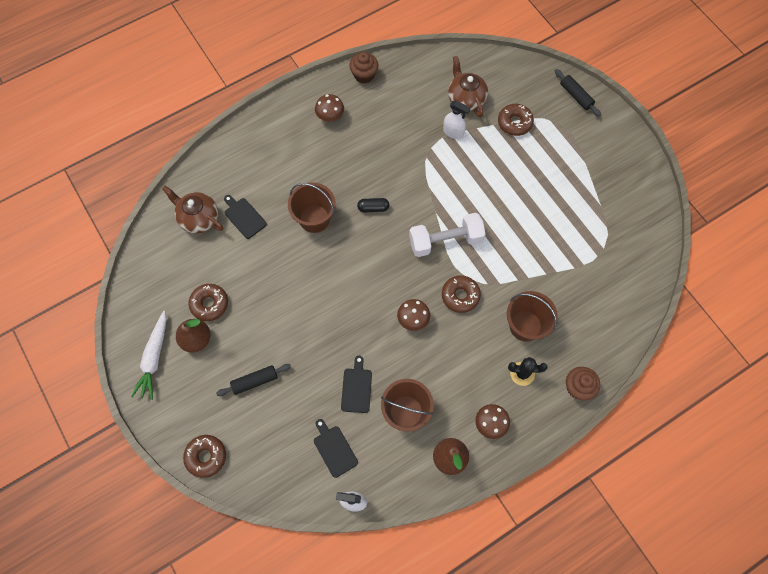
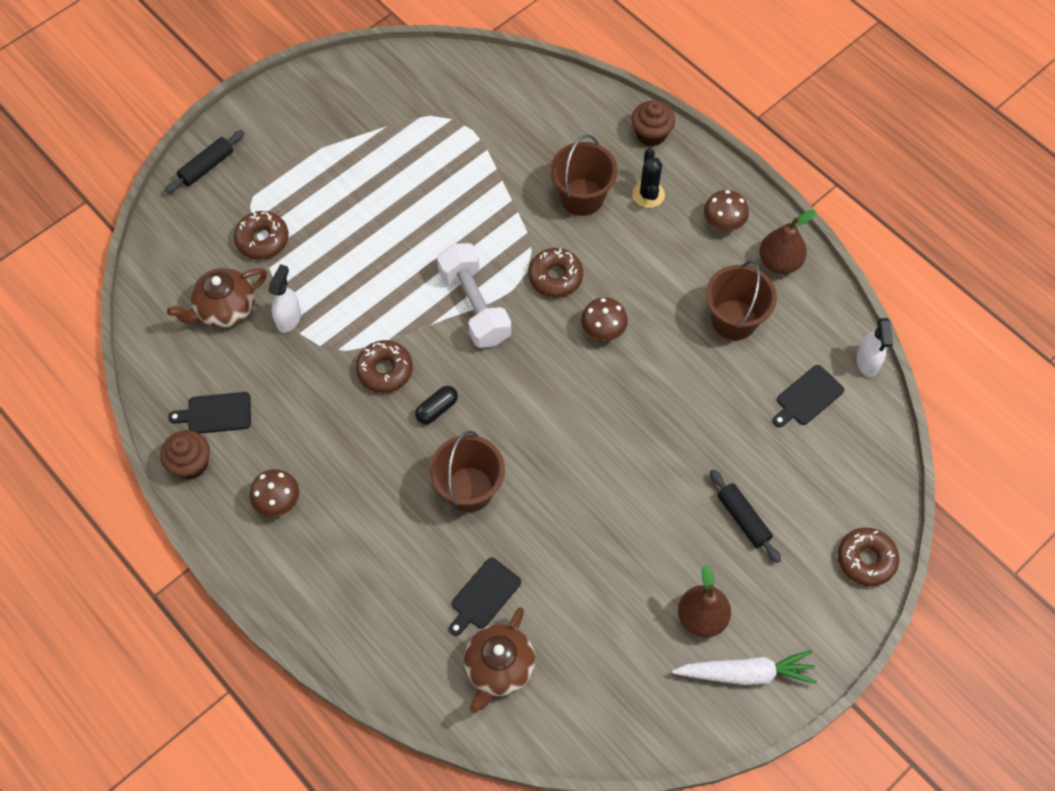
camera: 100 degrees left, 5 degrees down
(209, 304) = (641, 612): brown donut -> brown donut (385, 370)
(356, 388) = (717, 384): black cutting board -> black cutting board (216, 413)
(373, 208) = (437, 409): black capsule -> black capsule turned 60 degrees clockwise

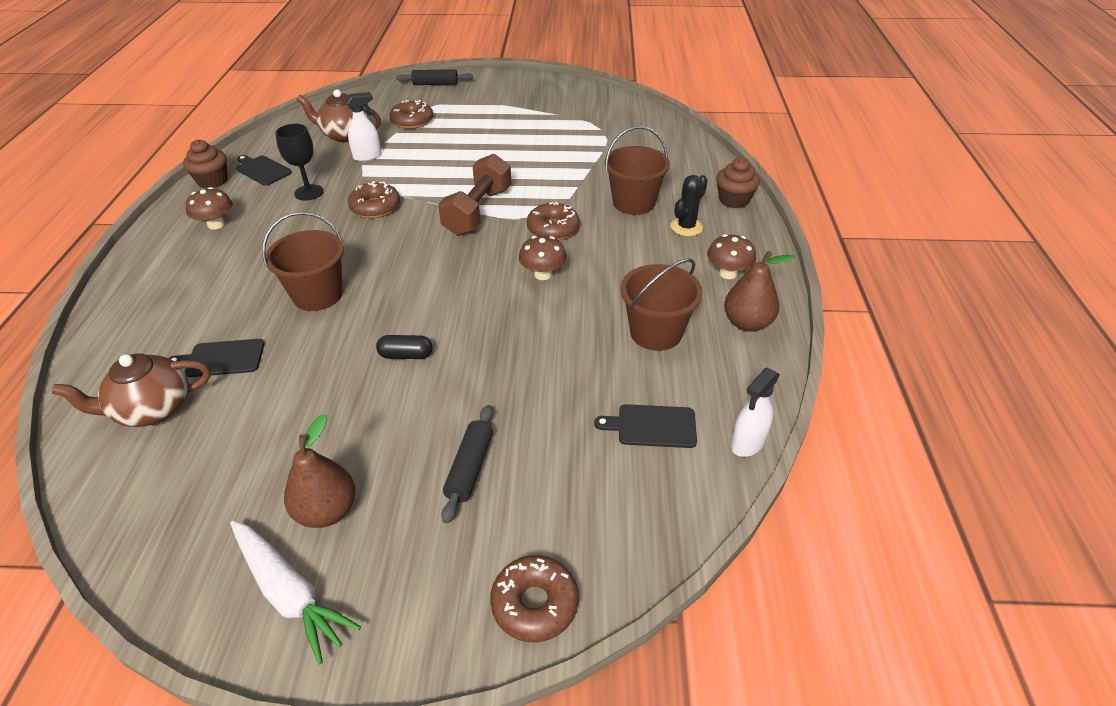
camera: 45 degrees right, 20 degrees down
(302, 402) = (309, 192): none -> black goblet
(437, 409) = (371, 243): black capsule -> black capsule (406, 355)
(474, 305) = (478, 211): white dumbbell -> brown dumbbell

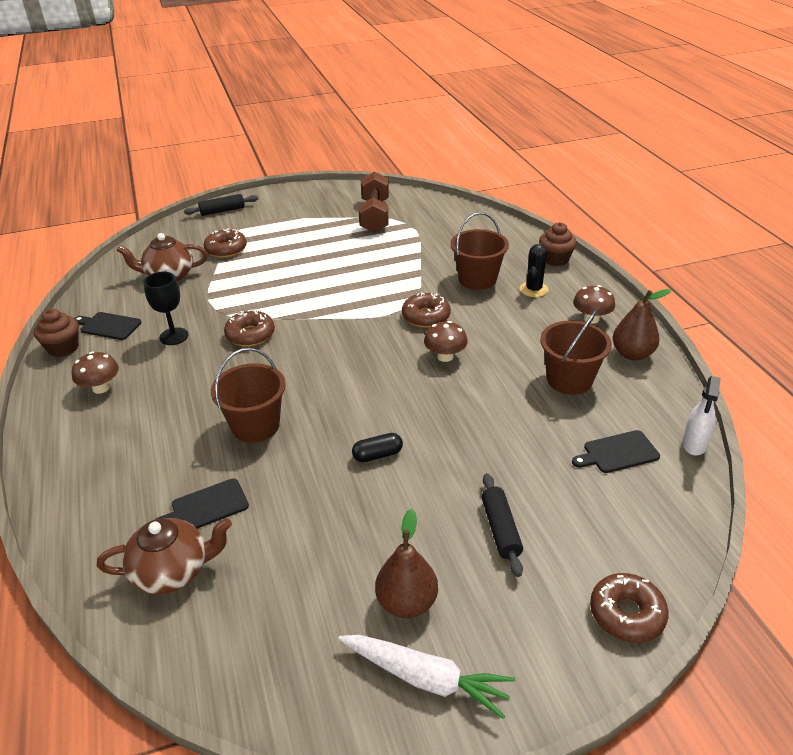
camera: 20 degrees left, 5 degrees down
(152, 409) = (173, 571): brown teapot -> brown teapot turned 150 degrees counterclockwise
(367, 156) = (207, 290): white spray bottle -> none
(478, 211) = (349, 317): brown dumbbell -> brown dumbbell (375, 216)

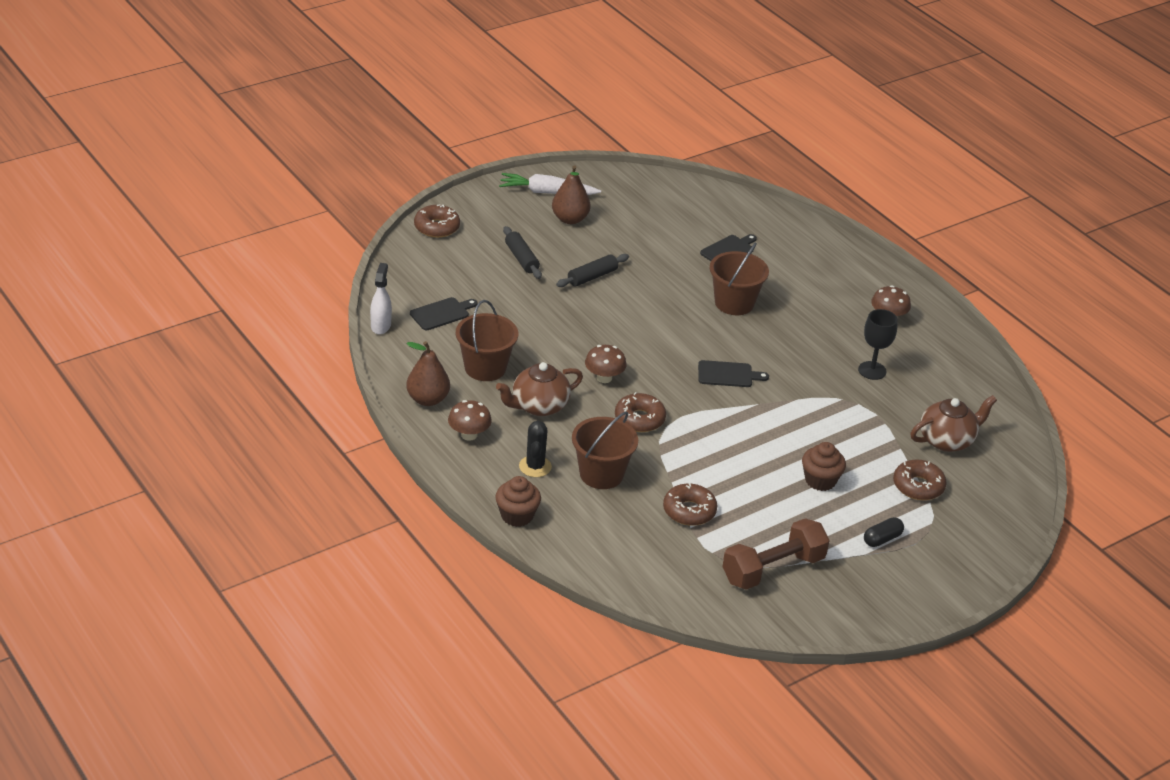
camera: 160 degrees right, 0 degrees up
(63, 348) = (962, 348): brown cupcake -> brown cupcake (820, 480)
(108, 326) = (945, 374): black cutting board -> black cutting board (728, 374)
(173, 571) = (722, 218): brown teapot -> brown teapot (539, 406)
(222, 211) = (982, 555): black rolling pin -> black rolling pin (592, 277)
(250, 335) = (800, 380): brown donut -> brown donut (689, 511)
(375, 216) = (773, 569): brown dumbbell -> brown dumbbell turned 75 degrees clockwise
(377, 455) = (626, 293): black capsule -> black capsule (882, 539)

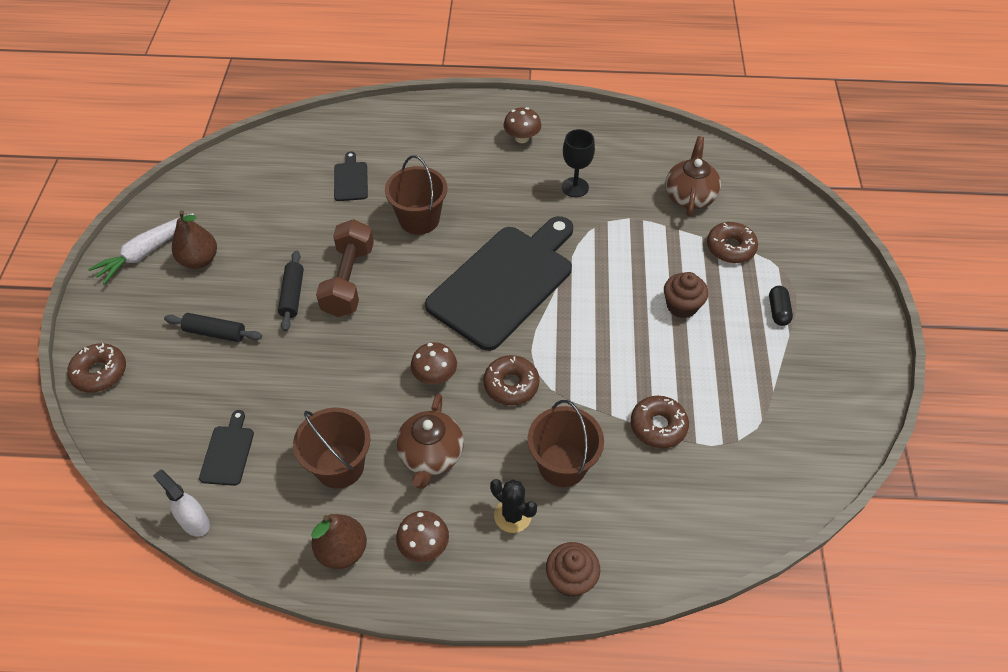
camera: 50 degrees left, 15 degrees up
(728, 374) = (504, 282): black cutting board -> black cutting board, size x2.48
(773, 569) = (770, 411): brown dumbbell -> brown dumbbell (348, 280)

